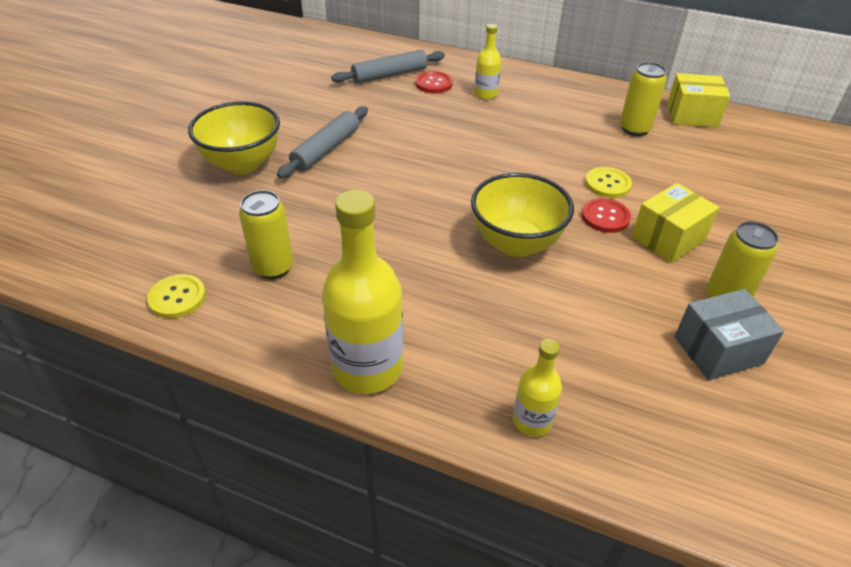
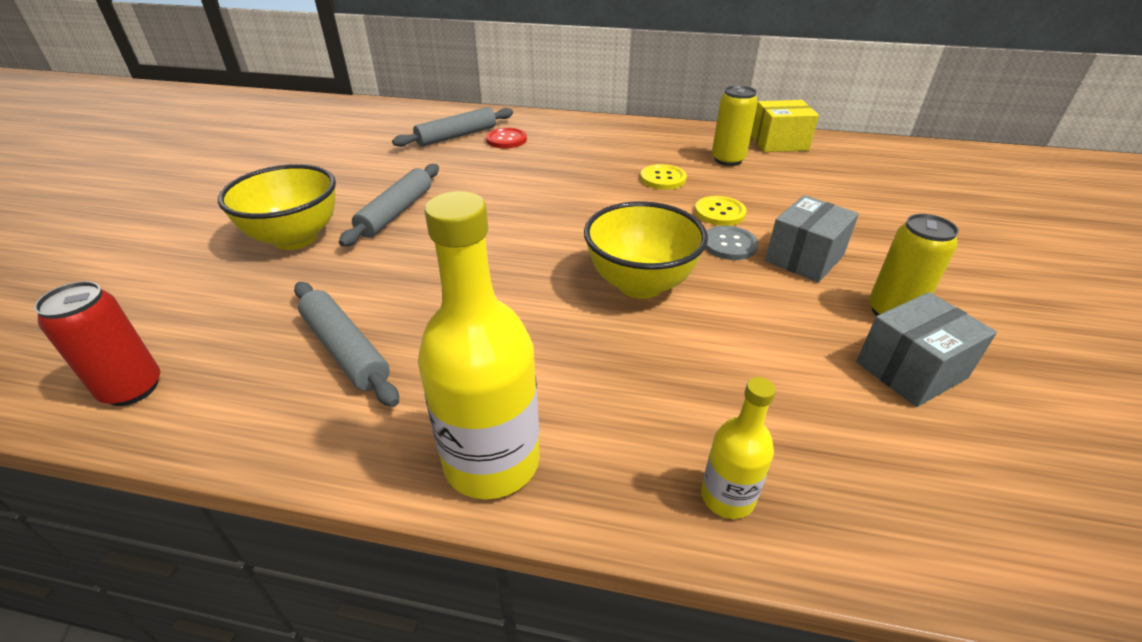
camera: 10 degrees left, 5 degrees down
(122, 275) = (132, 389): none -> red can
(177, 297) = (213, 407): yellow button -> yellow button (663, 179)
(273, 267) = (345, 350): yellow can -> grey rolling pin
(486, 94) = (564, 144): yellow bottle -> none
(605, 217) = (729, 244): red button -> grey button
(668, 239) = (804, 258): yellow box -> grey box

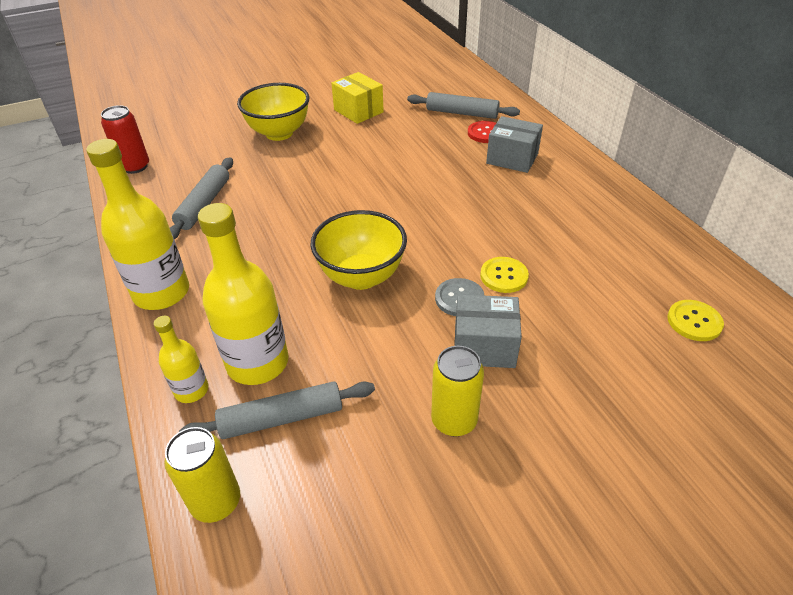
camera: 55 degrees right, 5 degrees up
(396, 212) = (340, 147): grey rolling pin -> grey rolling pin (281, 418)
(663, 179) = (522, 227): yellow button -> yellow button (694, 321)
(719, 414) = (257, 362): none -> yellow bottle
(728, 160) = (606, 246): yellow can -> yellow can (216, 502)
(779, 143) = (689, 264): yellow box -> yellow box (358, 111)
(911, 370) = (382, 449): grey box -> grey box (512, 158)

